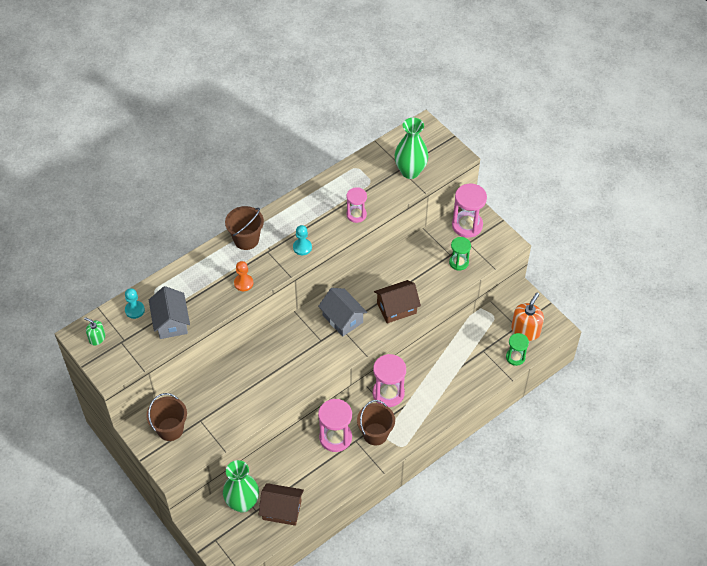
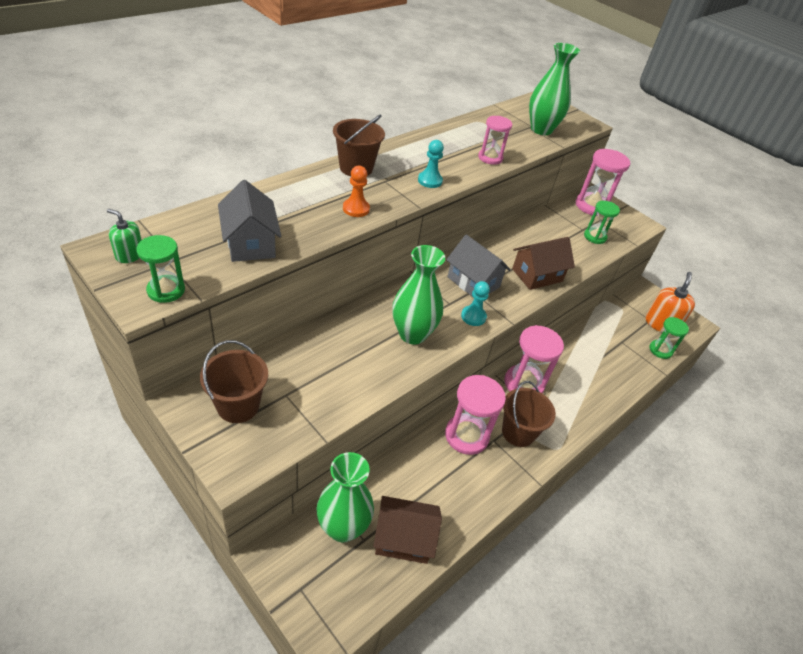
camera: 10 degrees left, 10 degrees down
(122, 365) = (166, 290): none -> green hourglass
(135, 310) = (195, 226): turquoise pawn -> turquoise pawn (473, 316)
(289, 369) = (412, 334): none -> green vase

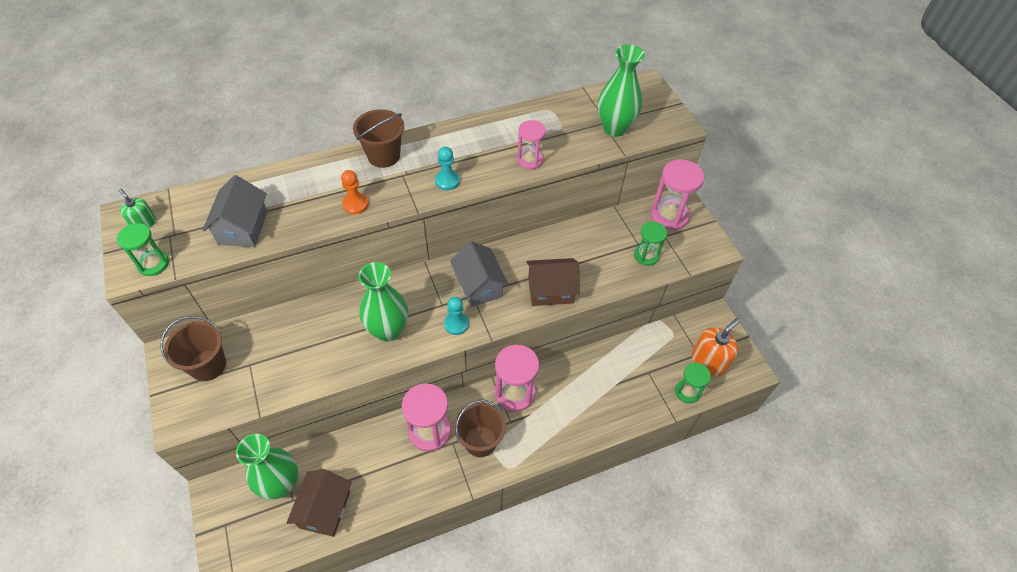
camera: 25 degrees right, 10 degrees up
(403, 539) = (324, 509): brown house -> brown house turned 75 degrees clockwise

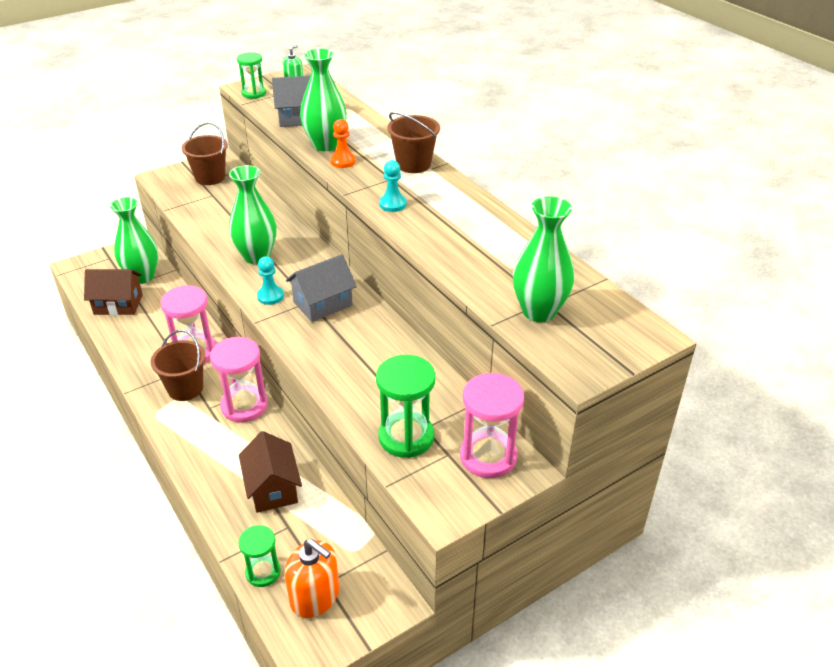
camera: 80 degrees right, 15 degrees down
(315, 213) = (325, 145): none -> green vase
(530, 160) = (448, 252): pink hourglass -> none
(550, 290) = (328, 357): brown house -> brown house (272, 488)
(646, 256) = (406, 437): green hourglass -> green hourglass, size x1.61

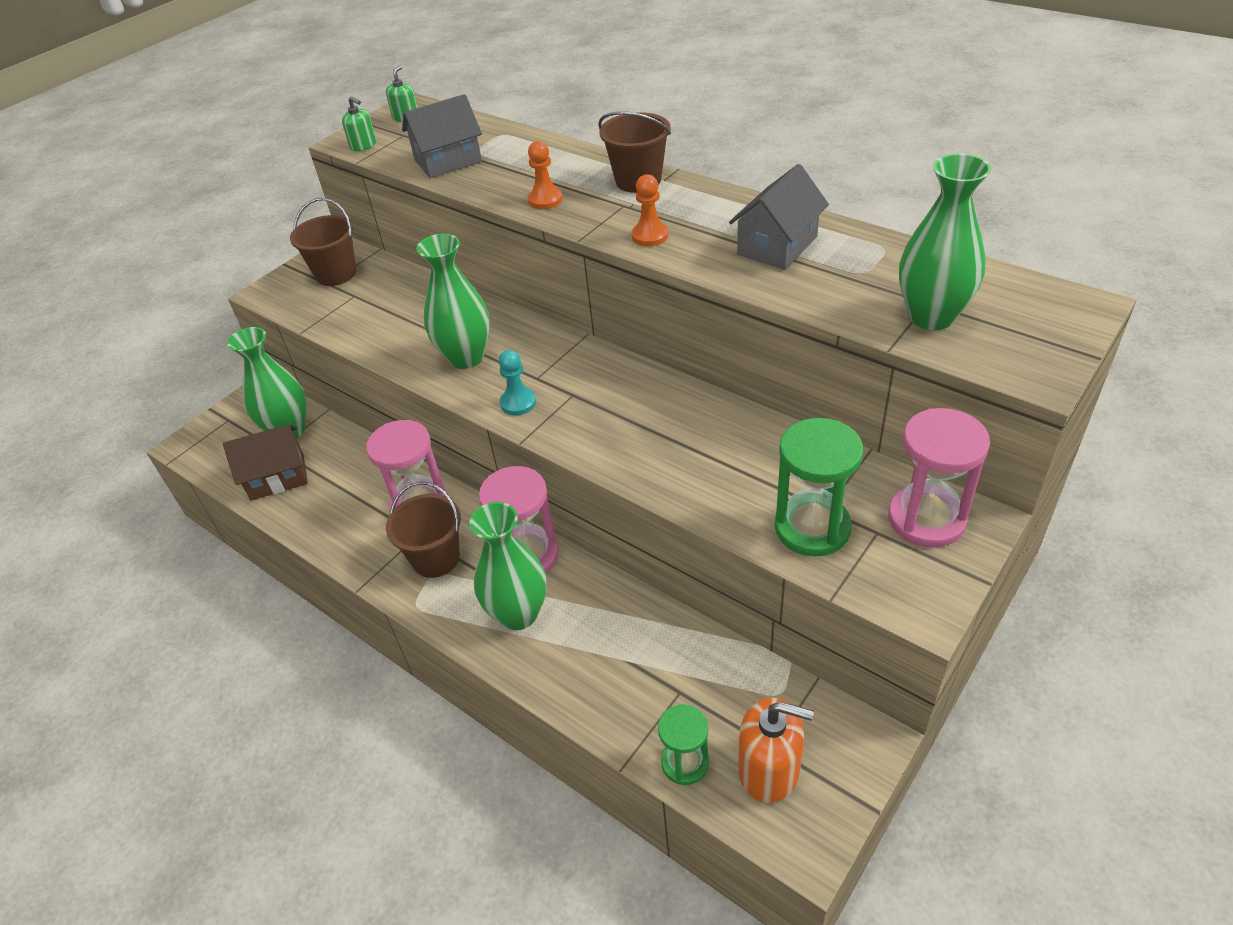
camera: 15 degrees left, 5 degrees up
(254, 93) = (363, 145): green hourglass -> green soap dispenser
(272, 488) = (629, 649): brown house -> none
(323, 304) = (592, 392): grey house -> grey house (777, 246)
(325, 145) = (507, 185): green vase -> green vase (518, 614)
(392, 204) = (650, 236): turquoise pawn -> orange pawn

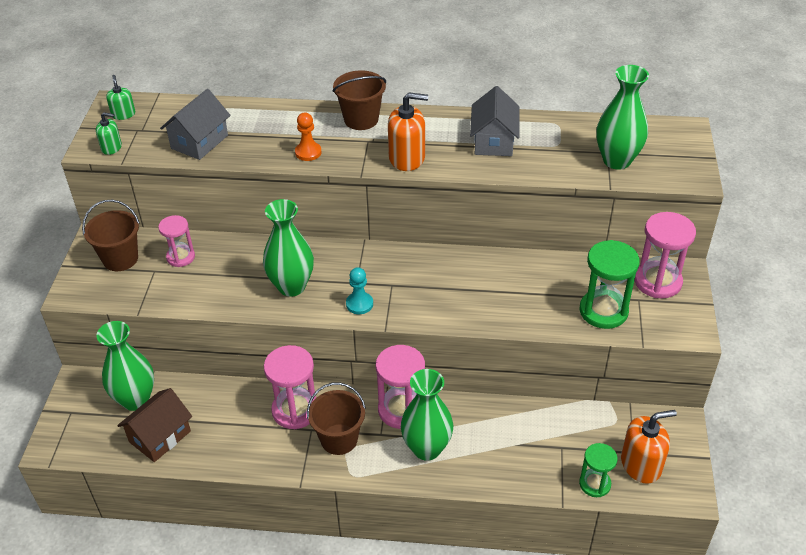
camera: 35 degrees left, 0 degrees up
(389, 290) = (181, 257): none -> pink hourglass
(650, 236) = (407, 158): orange pawn -> orange soap dispenser

